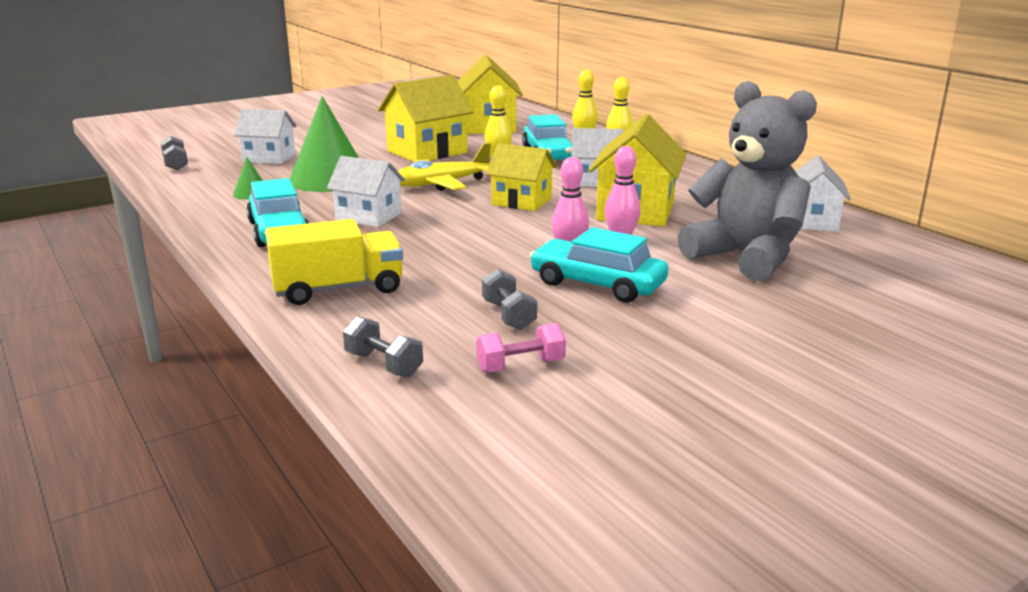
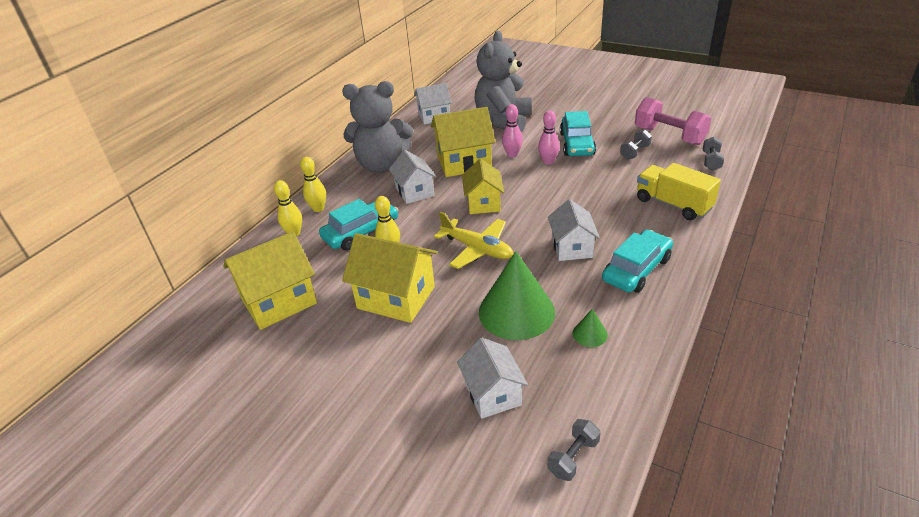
camera: 115 degrees left, 15 degrees up
(520, 366) = (669, 136): pink dumbbell -> pink dumbbell, size x1.92
(682, 177) = (382, 165): none -> grey teddy bear

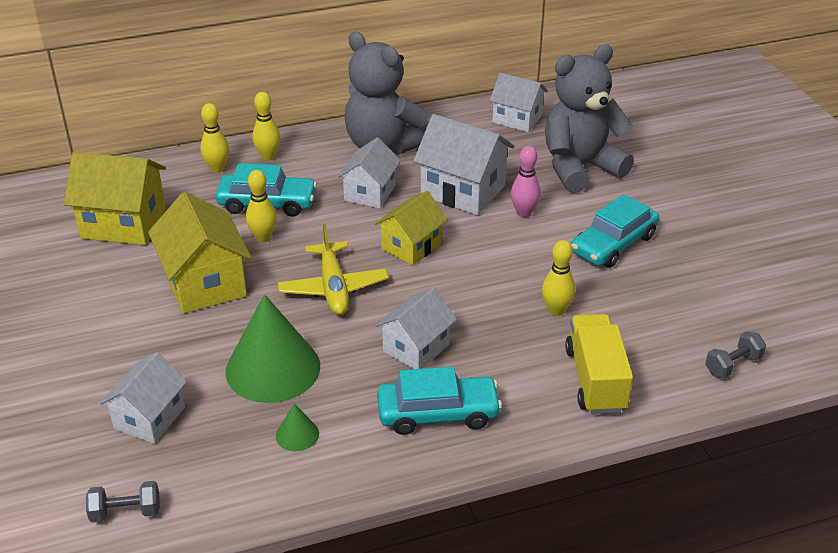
camera: 40 degrees right, 0 degrees up
(464, 162) = (463, 191): yellow house -> white house
(548, 161) = (547, 244): pink bowling pin -> none
(603, 187) = (556, 310): none -> yellow bowling pin
(635, 152) = (661, 295): grey dumbbell -> none
(669, 136) = (740, 303): pink dumbbell -> none

